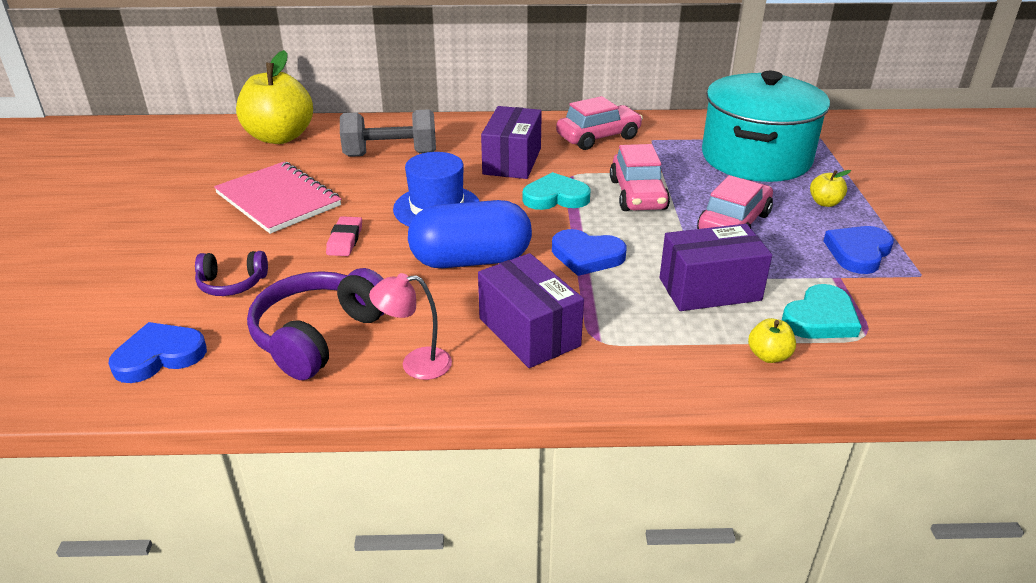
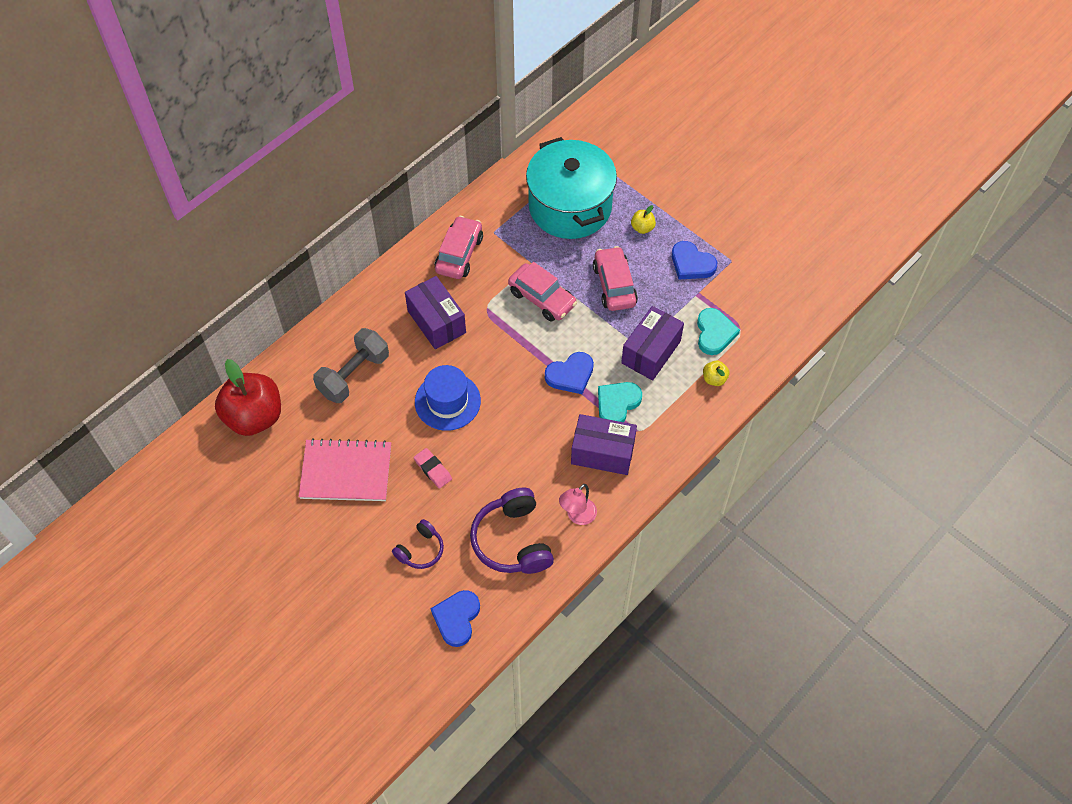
camera: 45 degrees left, 25 degrees up
(280, 137) = (254, 417): yellow apple -> red apple
(471, 260) = (518, 427): blue capsule -> none
(555, 197) = (500, 337): turquoise heart -> turquoise heart (617, 404)
(858, 252) = (691, 264): blue heart -> blue heart turned 45 degrees counterclockwise

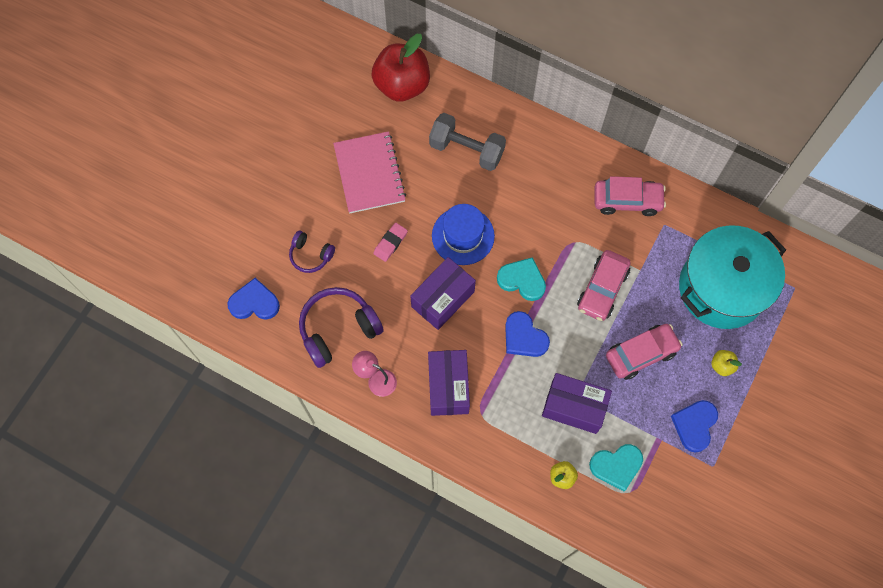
camera: 75 degrees right, 10 degrees up
(436, 322) = (544, 202): purple box -> purple box (443, 299)
(617, 404) = (505, 388): turquoise heart -> turquoise heart (522, 280)

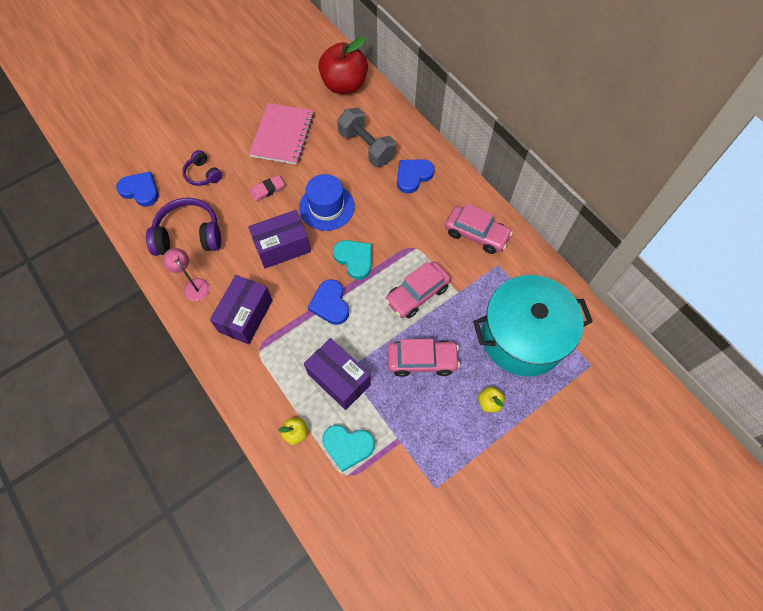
camera: 25 degrees right, 5 degrees down
(694, 425) = (437, 443): blue heart -> blue heart (413, 176)

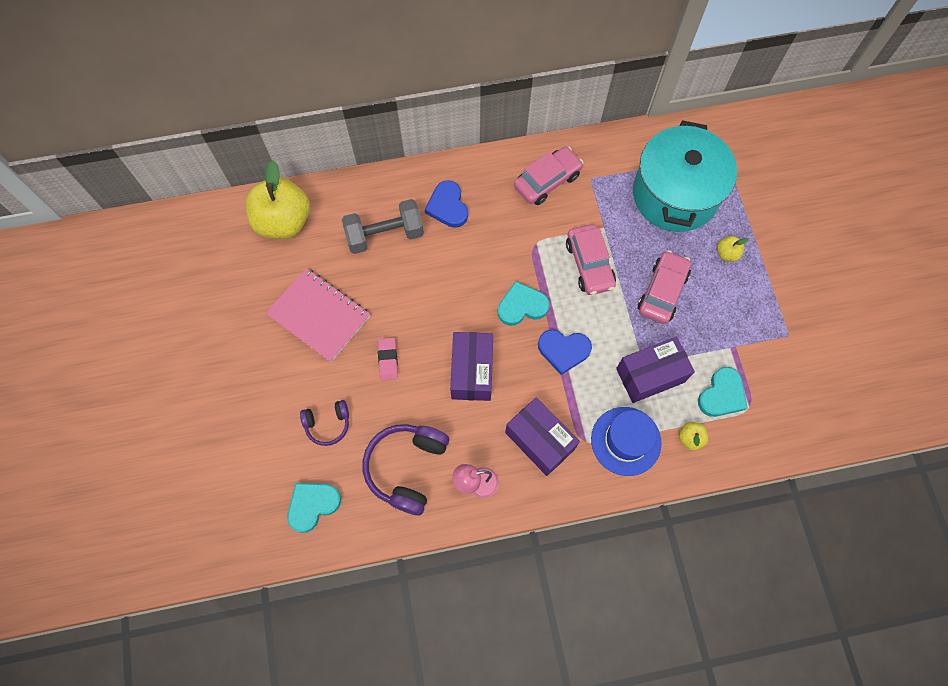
camera: 65 degrees left, 5 degrees up
(140, 190) = (313, 505): blue heart -> turquoise heart
(326, 207) = (443, 307): blue hat -> blue hat (626, 441)
(344, 85) = (283, 221): red apple -> yellow apple

